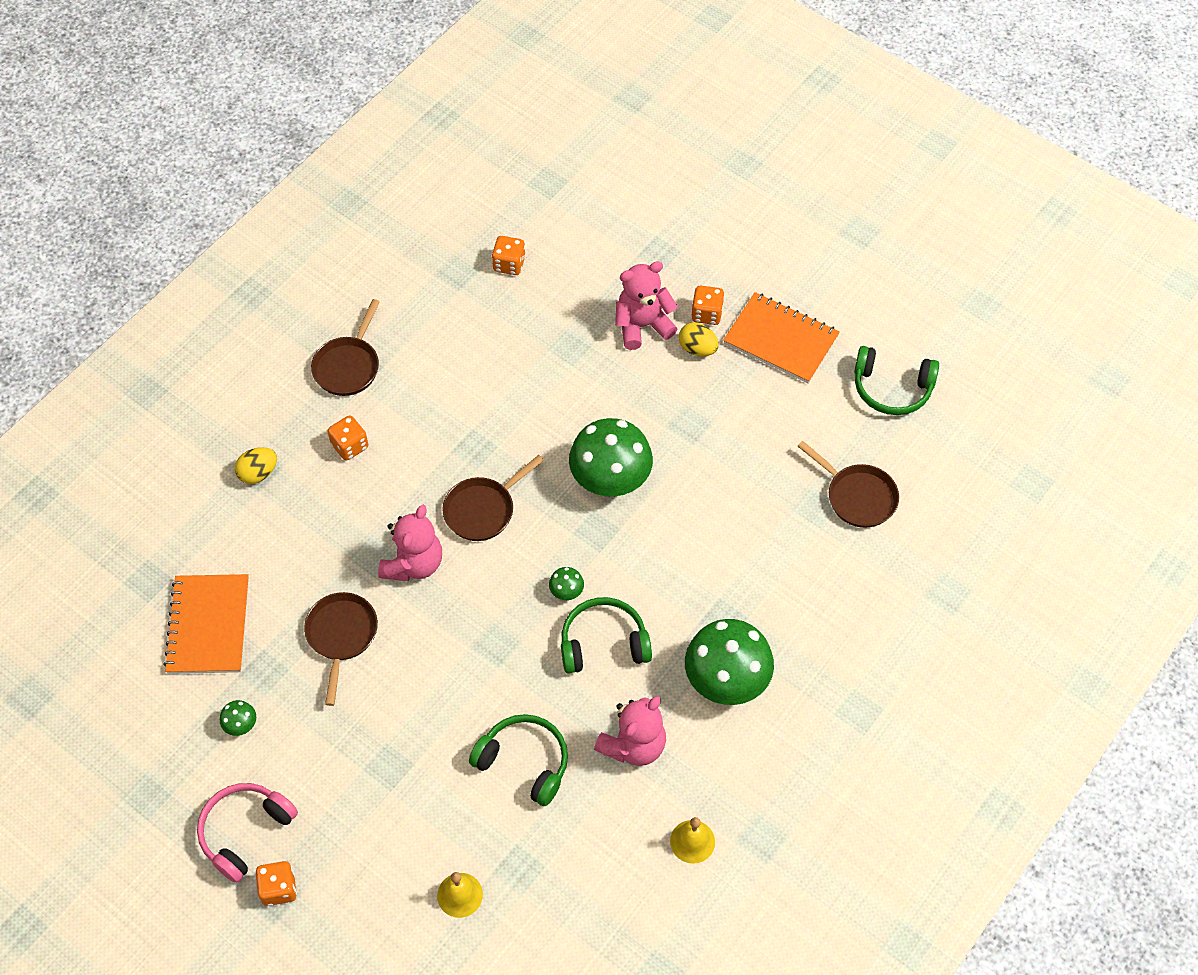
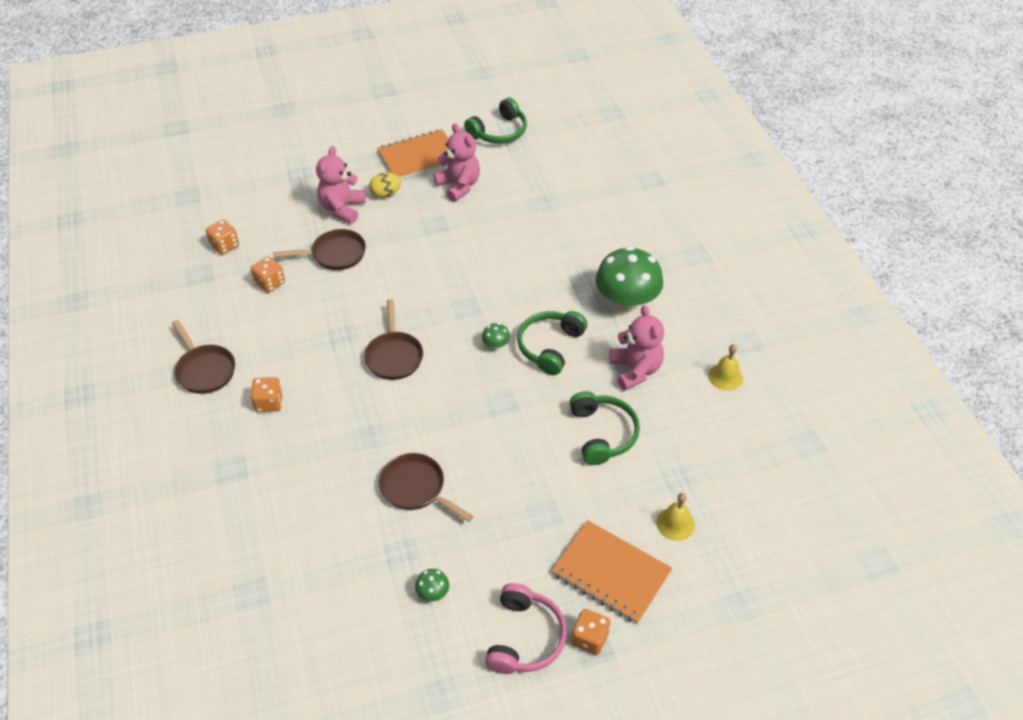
camera: 55 degrees left, 10 degrees down
(209, 625) = (330, 570): orange notebook -> orange notebook (611, 573)
(245, 831) = (525, 637): pink headphones -> pink headphones turned 150 degrees counterclockwise
(258, 473) = (234, 469): yellow egg -> none
(413, 563) = (398, 415): pink teddy bear -> pink teddy bear (459, 186)
(524, 762) = (602, 433): green headphones -> green headphones turned 105 degrees clockwise
(610, 479) = (435, 281): green mushroom -> none
(707, 314) = (366, 177): orange dice -> orange dice (270, 283)
(857, 496) = (555, 182): brown pan -> brown pan (335, 254)

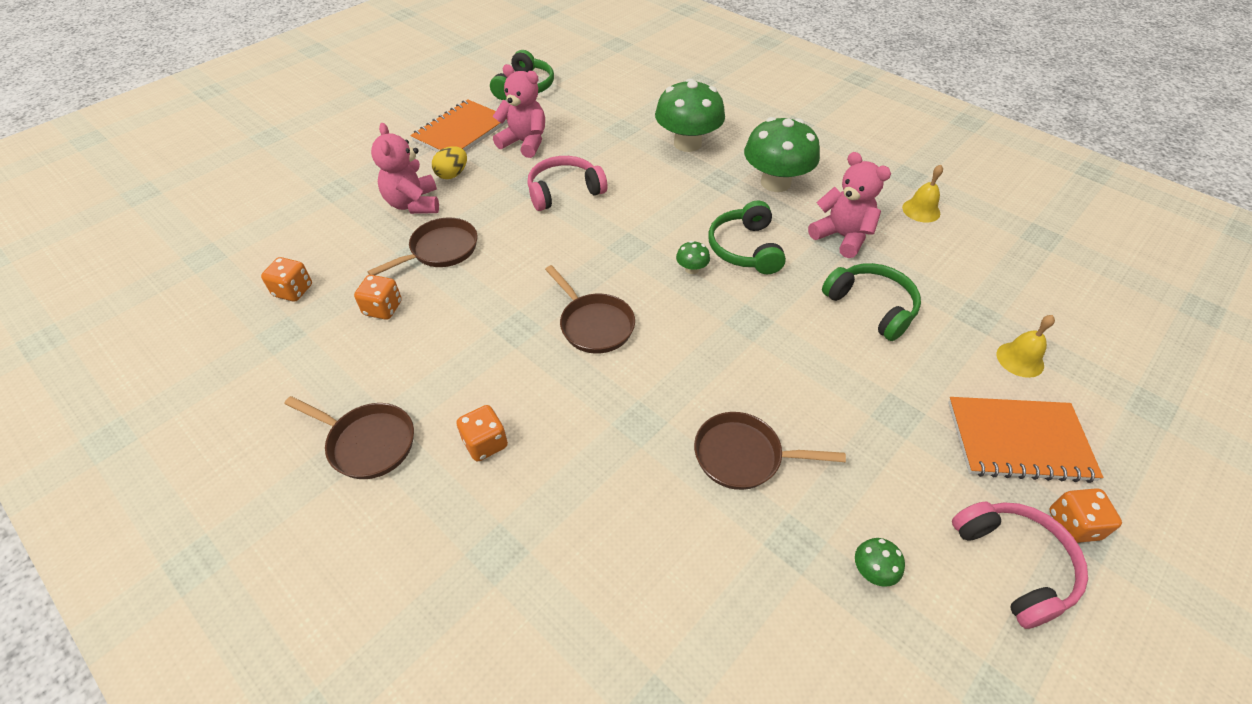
camera: 30 degrees left, 0 degrees up
(455, 241) = (564, 191): none -> pink headphones
(586, 237) = (687, 143): none -> green mushroom

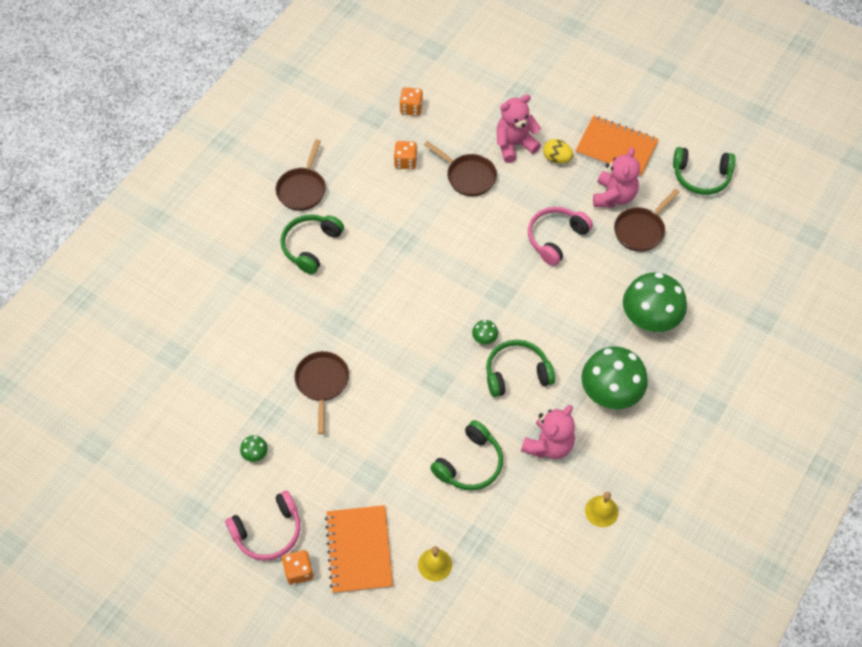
camera: 80 degrees right, 10 degrees up
(485, 443) = (311, 246): orange dice -> green headphones
(564, 191) = (555, 238): pink headphones -> pink headphones turned 105 degrees counterclockwise
(594, 325) = (415, 284): brown pan -> brown pan (641, 230)

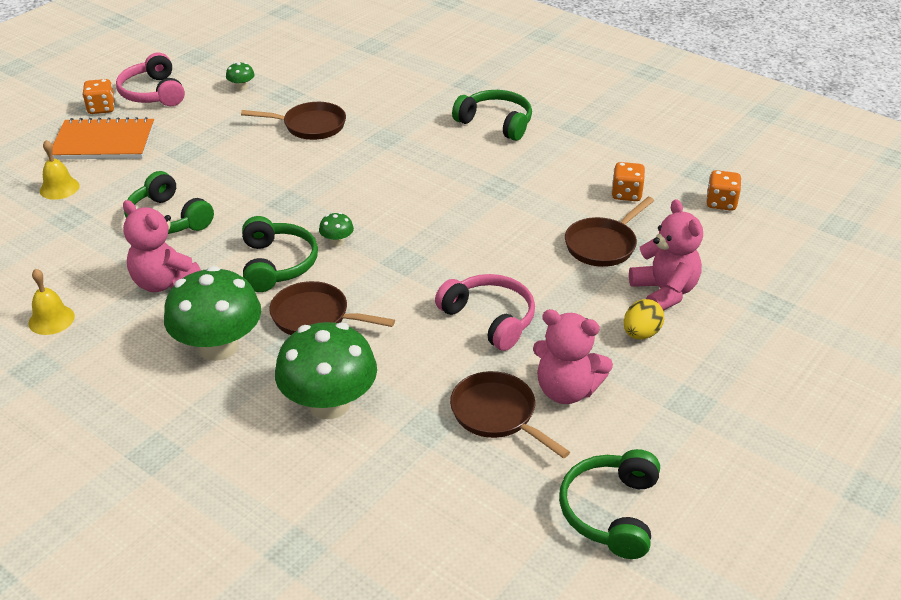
camera: 95 degrees right, 20 degrees down
(302, 189) = (580, 119): brown pan -> brown pan (315, 317)
(616, 148) = (668, 405): orange notebook -> none

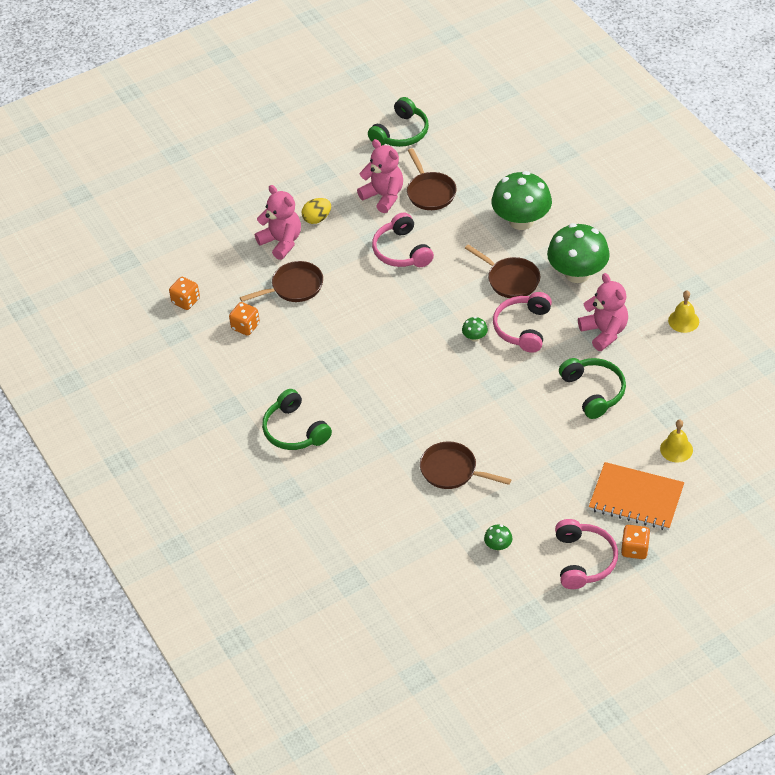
camera: 155 degrees left, 10 degrees up
(277, 264) = (523, 328): green headphones -> pink headphones
(664, 292) = (281, 242): pink teddy bear -> pink teddy bear turned 135 degrees clockwise

